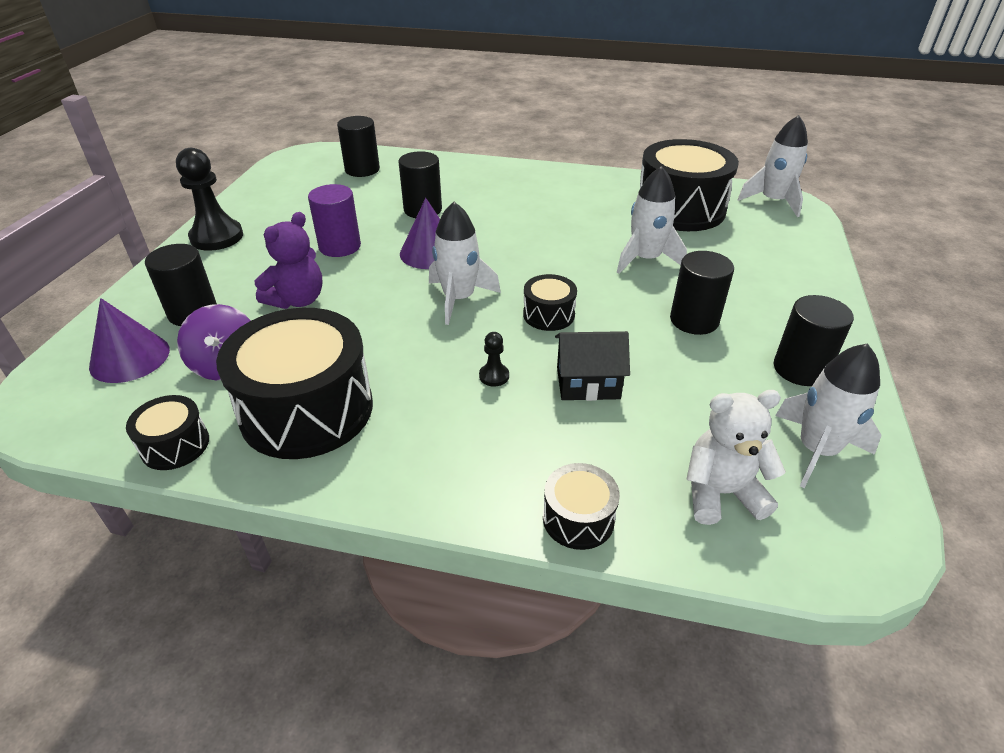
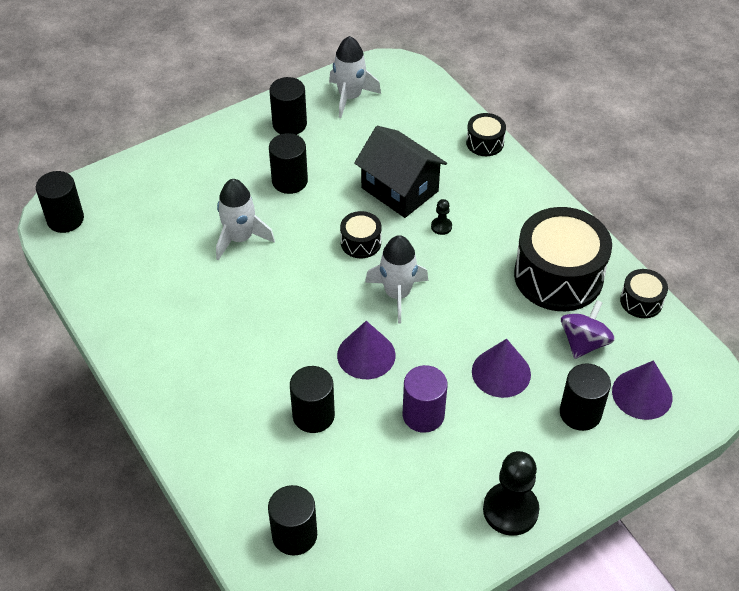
camera: 135 degrees left, 10 degrees up
(297, 300) = (501, 372): purple teddy bear -> purple cone
(588, 383) = (399, 189): black house -> black house, size x1.53
(680, 209) = (136, 262): black drum -> none
(721, 493) = (415, 112): white teddy bear -> none
(772, 201) = (65, 219): white rocket -> black cylinder

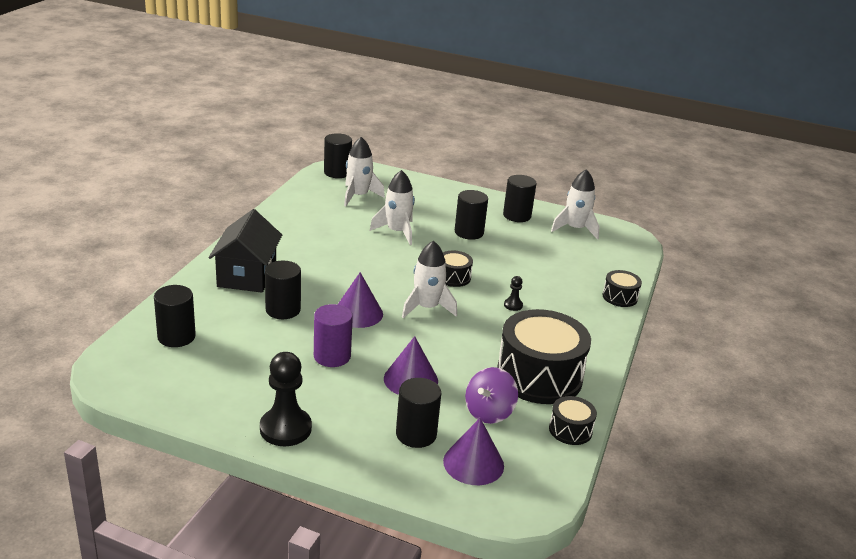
camera: 50 degrees right, 20 degrees down
(136, 229) = (358, 196): none -> white rocket
(399, 189) = (522, 276): black house -> black house (247, 275)
(584, 342) = (489, 412): purple spinning top -> purple spinning top turned 135 degrees clockwise

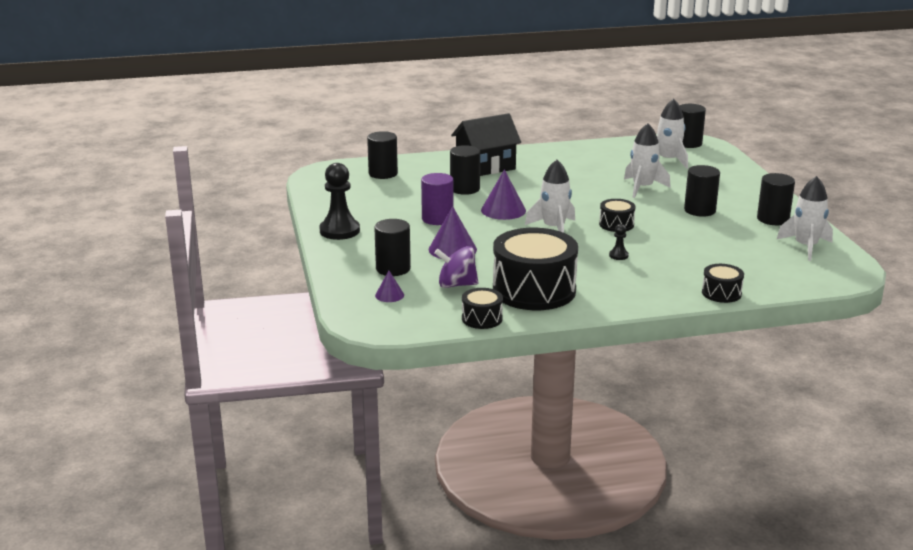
camera: 60 degrees right, 5 degrees down
(473, 463) = (389, 295): purple cone -> purple cone, size x0.56

